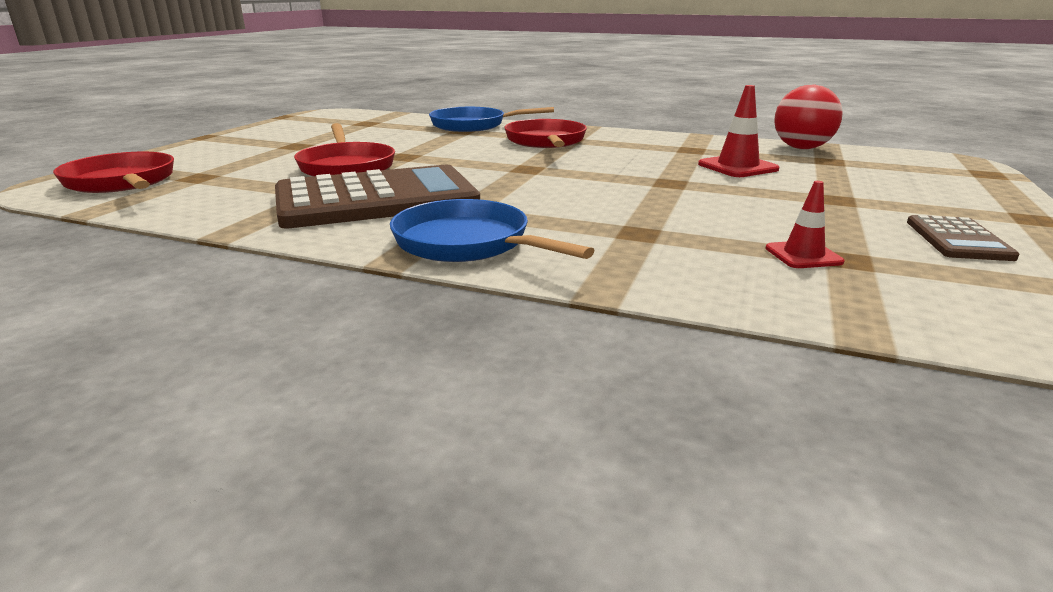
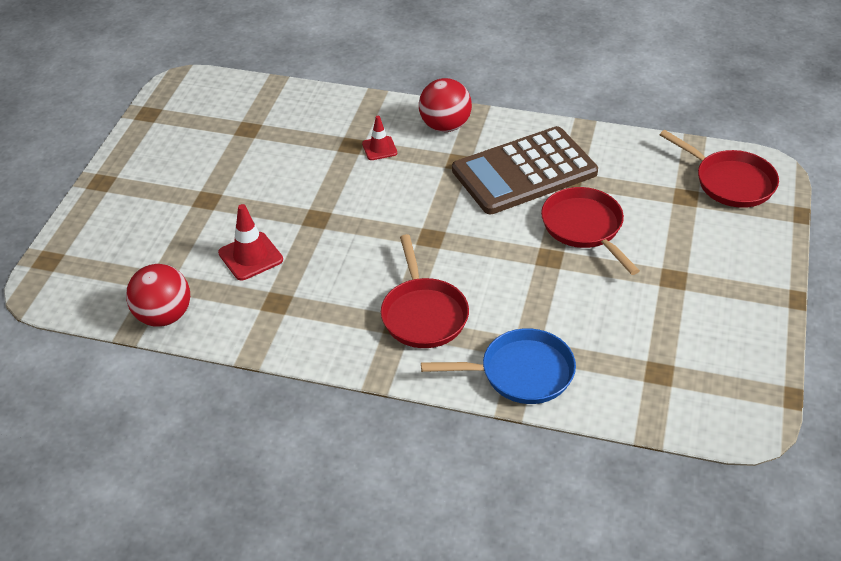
camera: 175 degrees right, 20 degrees up
(468, 243) = (445, 126): blue pan -> red ball
(803, 255) = (269, 130): red traffic cone -> red traffic cone (379, 148)
(957, 239) = (173, 152): brown calculator -> none

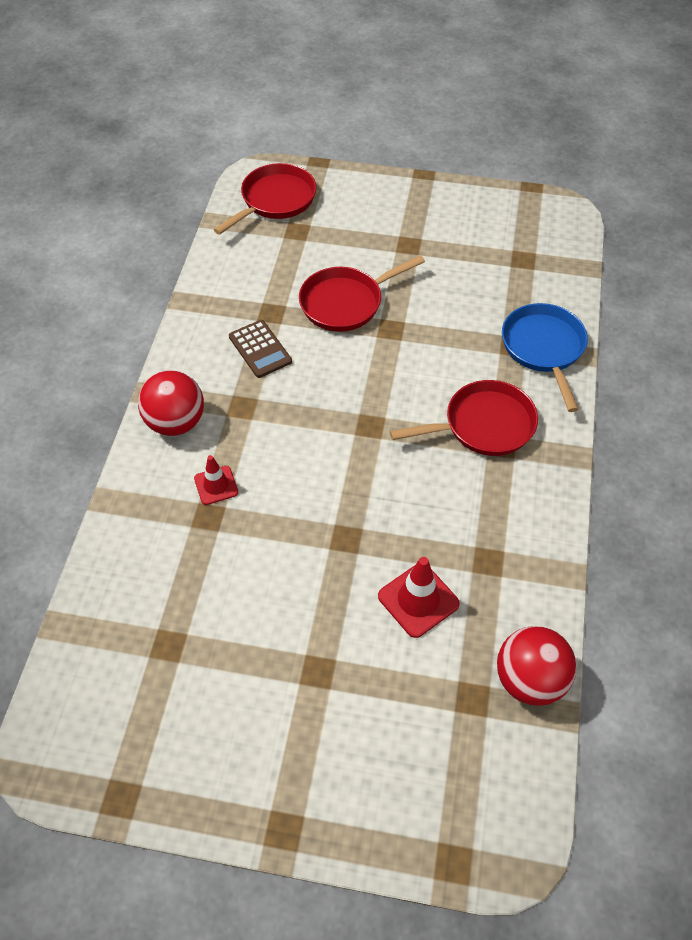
camera: 95 degrees left, 10 degrees up
(524, 171) = (260, 349): brown calculator -> brown calculator, size x0.46

